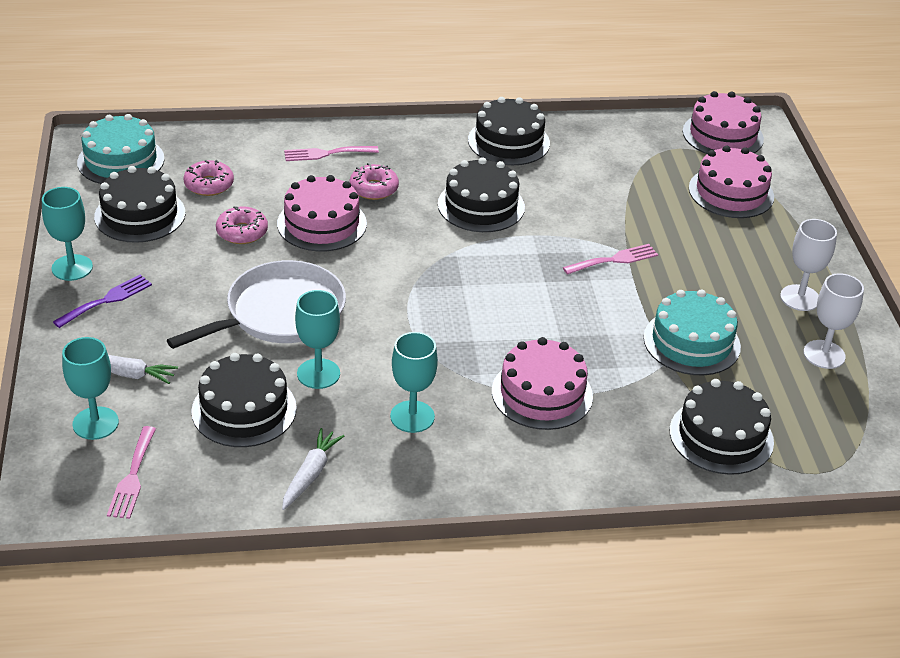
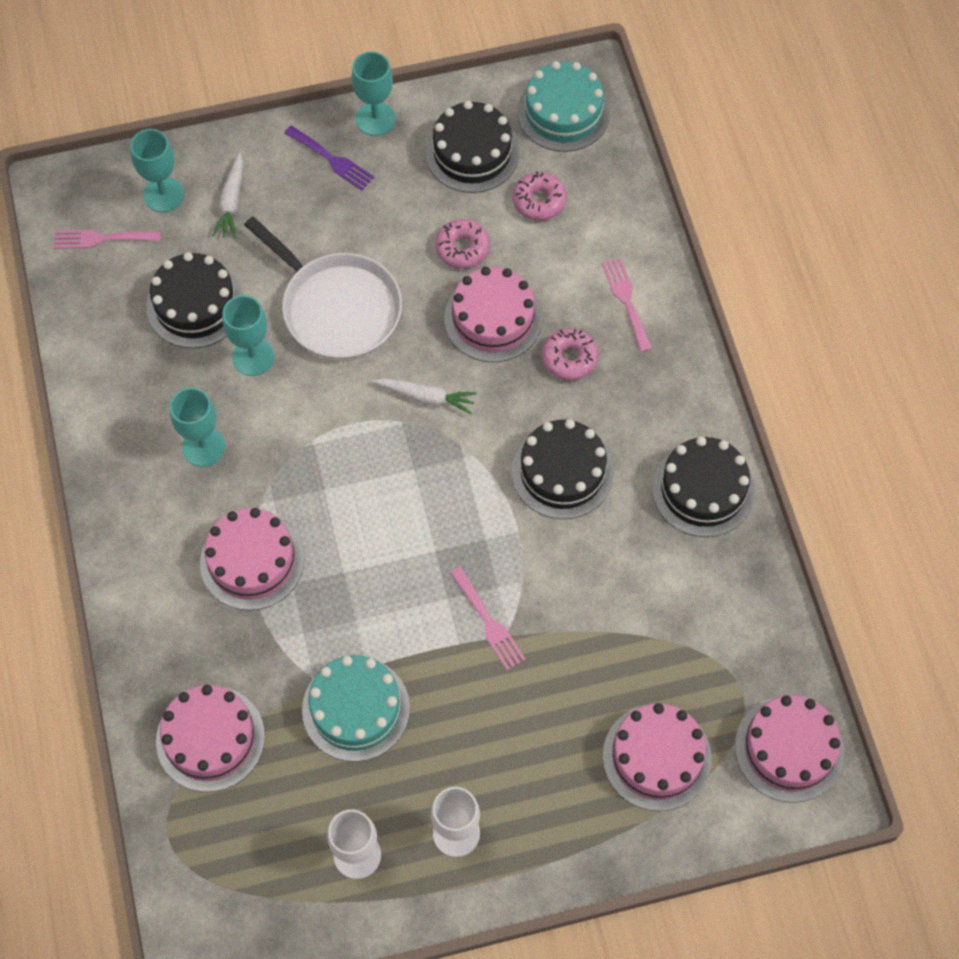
camera: 85 degrees right, 25 degrees up
(310, 474) = (119, 374): white carrot -> white carrot (426, 397)
(721, 436) = (210, 738): black cake -> pink cake

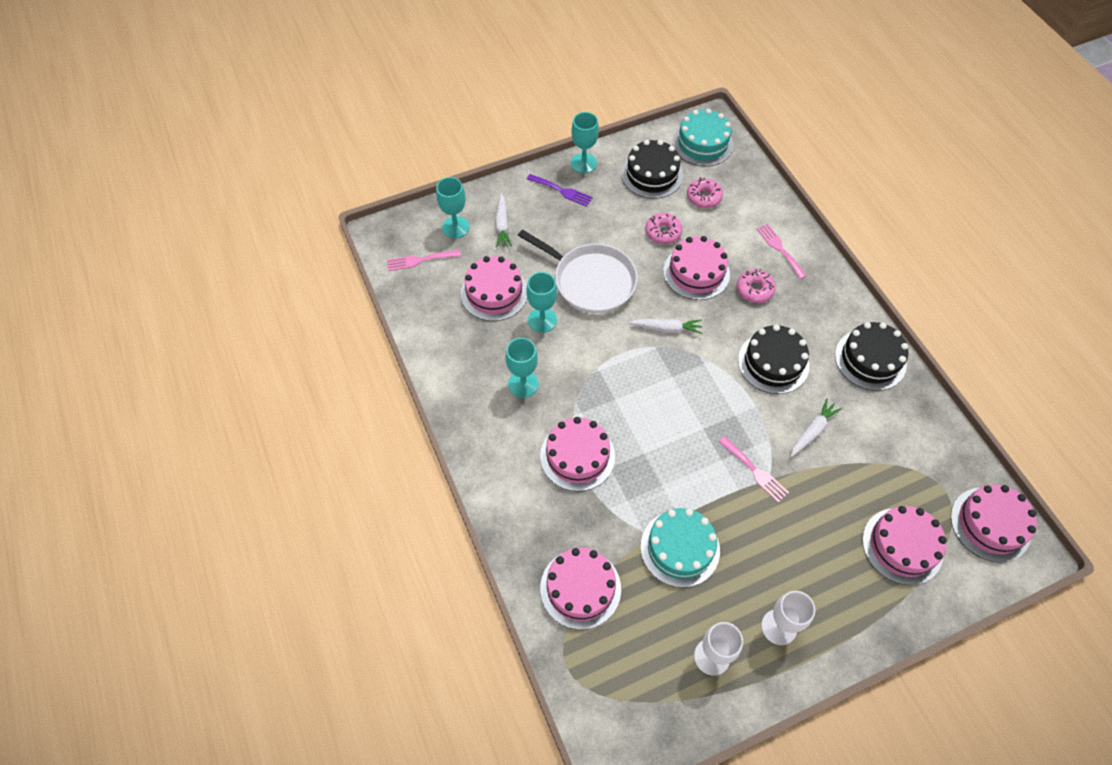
camera: 10 degrees left, 5 degrees down
(195, 305) = (494, 293): black cake -> pink cake
(586, 579) = (813, 431): none -> white carrot

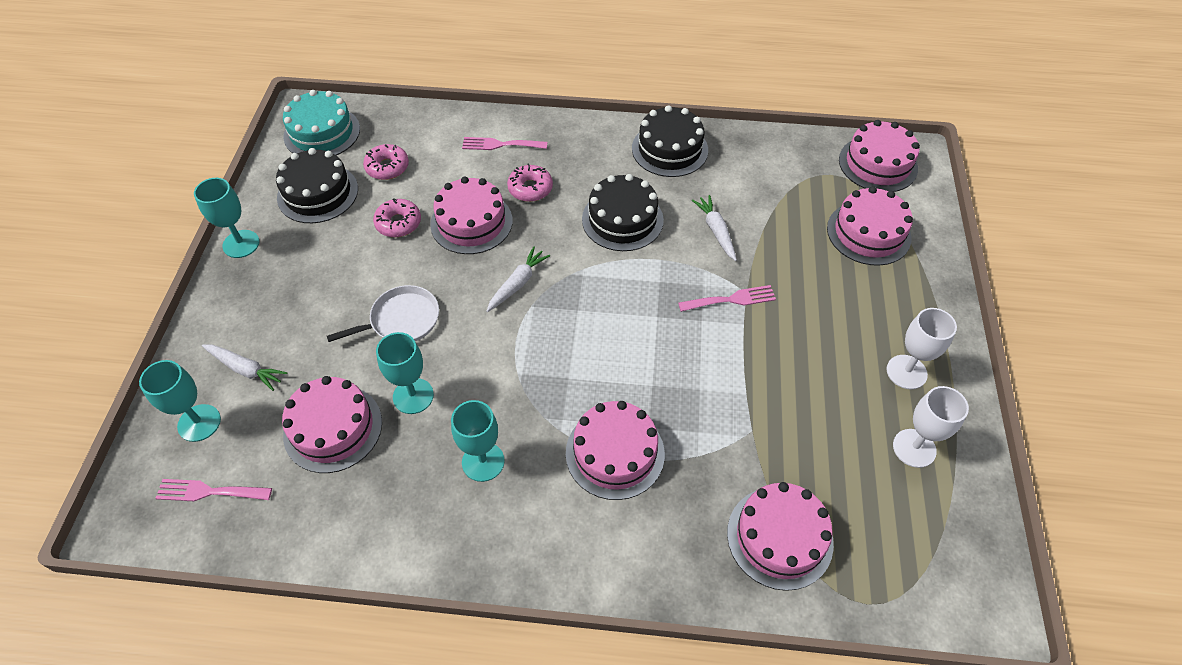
camera: 60 degrees left, 5 degrees down
(420, 260) = (209, 491): pink fork -> pink fork turned 75 degrees clockwise
(562, 191) = (258, 284): purple fork -> none
(590, 280) = (401, 320): white pan -> white pan, size x0.63
(680, 548) = (781, 412): turquoise cake -> none

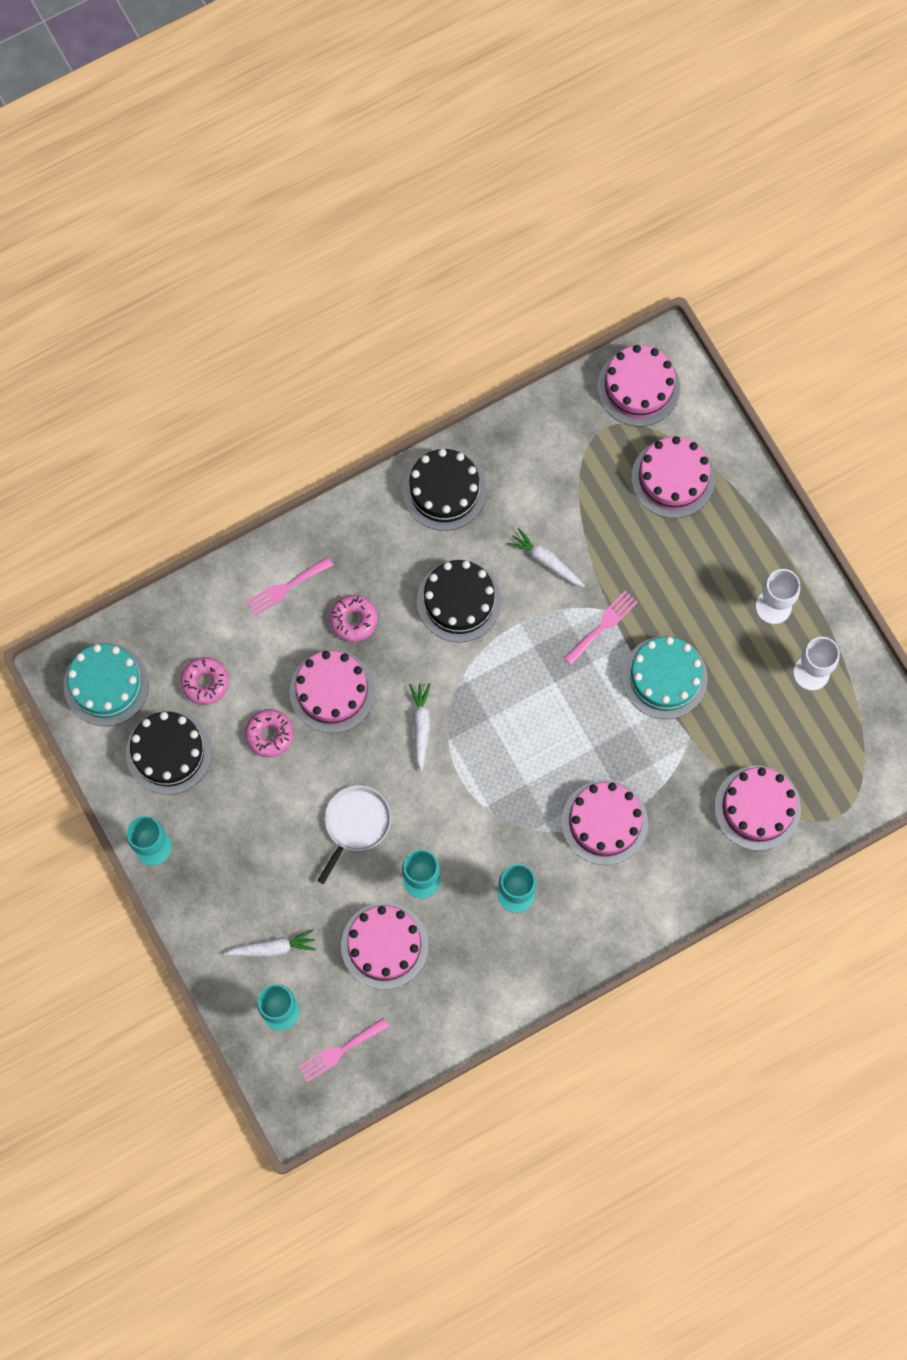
camera: 35 degrees left, 20 degrees up
(760, 369) = (664, 677): none -> turquoise cake

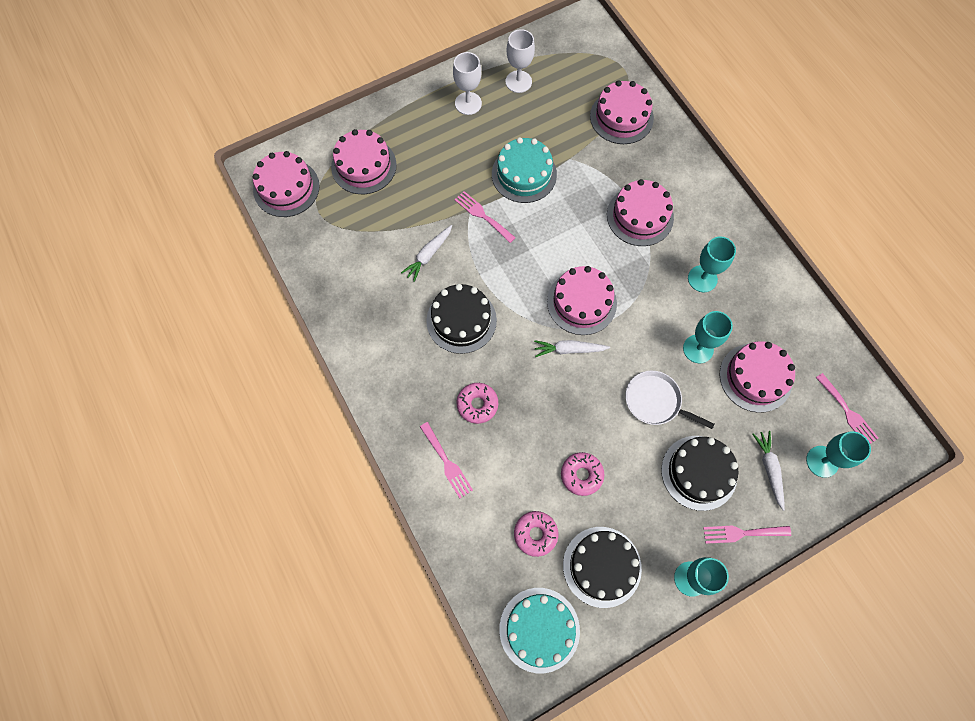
camera: 90 degrees left, 5 degrees down
(200, 908) = (742, 533): none -> pink fork
(332, 691) = (541, 422): pink cake -> pink cake (581, 302)
(444, 490) = (364, 332): black cake -> black cake (699, 472)

